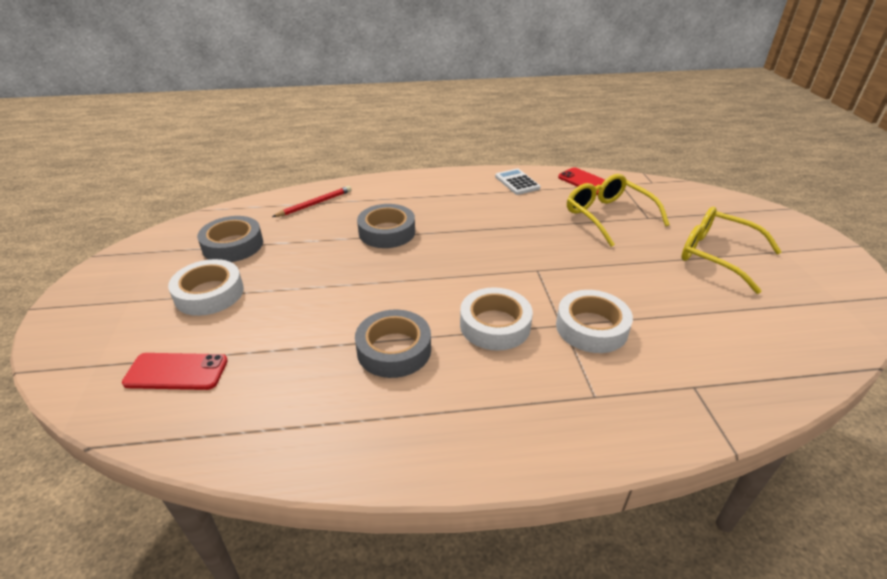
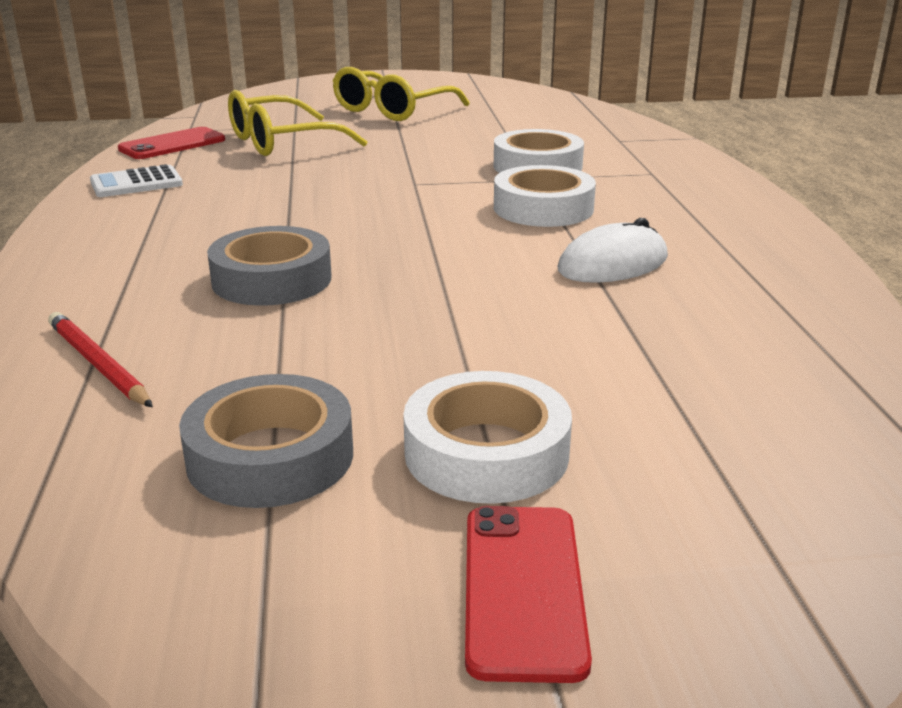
camera: 90 degrees left, 10 degrees down
(176, 372) = (744, 442): red phone -> red phone (523, 589)
(394, 350) = (613, 264): grey tape -> white mouse

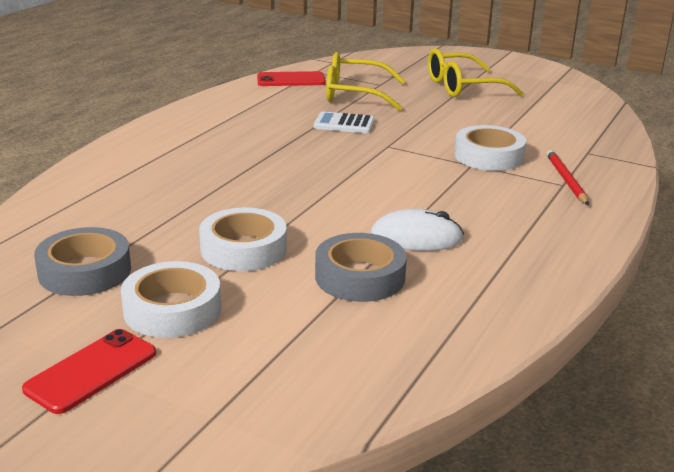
camera: 35 degrees right, 0 degrees up
(98, 364) = (81, 200): red pencil -> red pencil (566, 180)
(136, 183) = (236, 102): white calculator -> white calculator (344, 124)
(272, 279) = (216, 182): grey tape -> grey tape (360, 277)
(543, 208) = (439, 187): white tape -> white tape (243, 249)

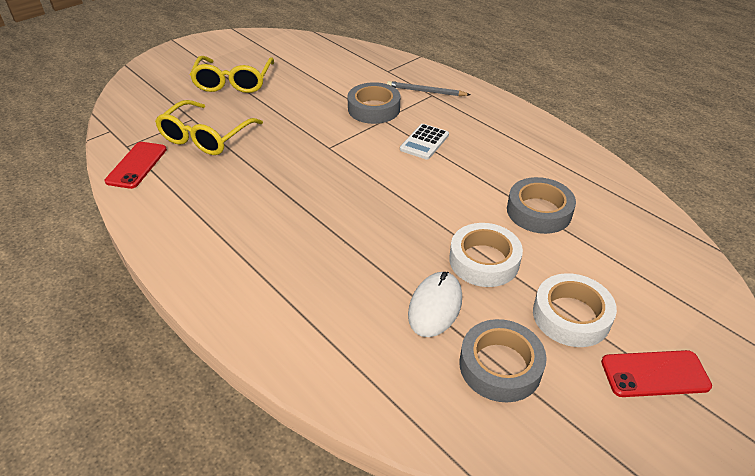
camera: 70 degrees left, 15 degrees up
(91, 371) = (654, 374): red phone -> red phone turned 60 degrees counterclockwise
(344, 124) = (270, 158): white calculator -> white calculator (424, 142)
(416, 237) = (489, 173): white mouse -> white mouse (435, 306)
(488, 156) = (374, 109): white tape -> grey tape
(566, 180) = (426, 91): red pencil -> grey pencil

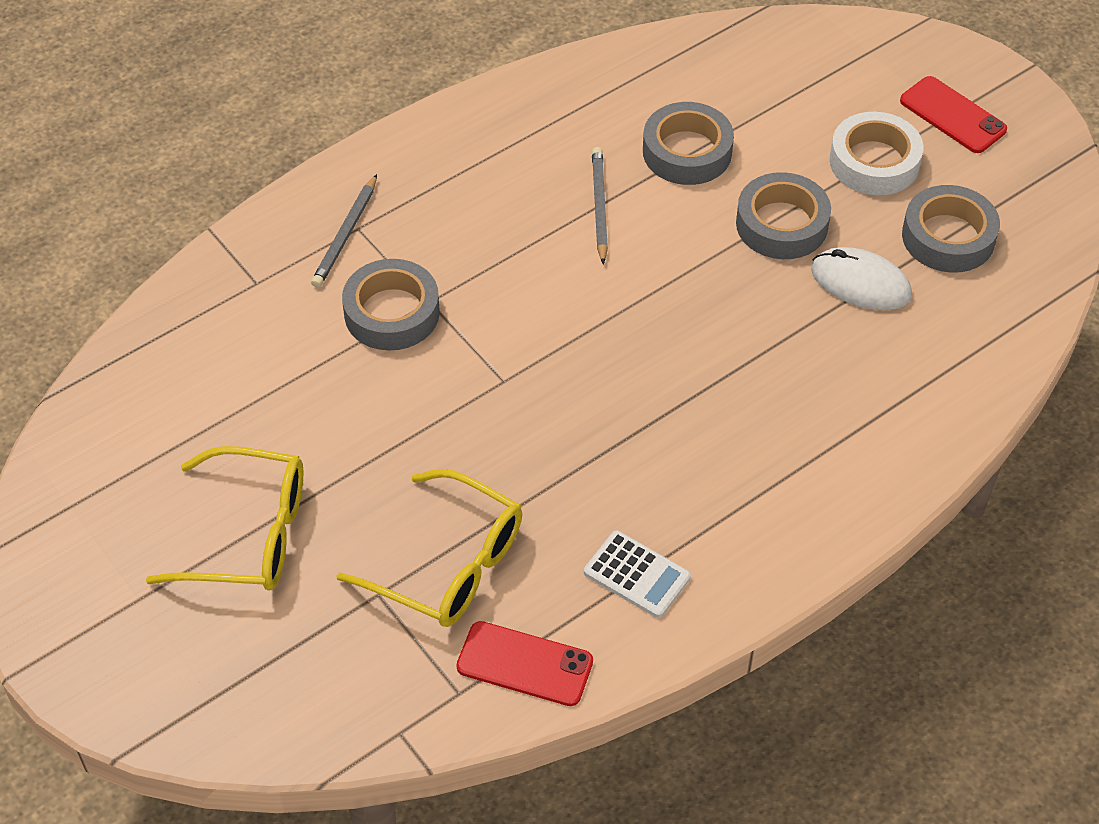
camera: 85 degrees left, 10 degrees up
(424, 142) = (505, 254): white calculator -> white calculator (637, 575)
(474, 175) = (599, 206): none -> grey pencil
(484, 261) = (781, 224): white tape -> grey tape
(654, 374) = (952, 115): red phone -> red phone turned 45 degrees counterclockwise

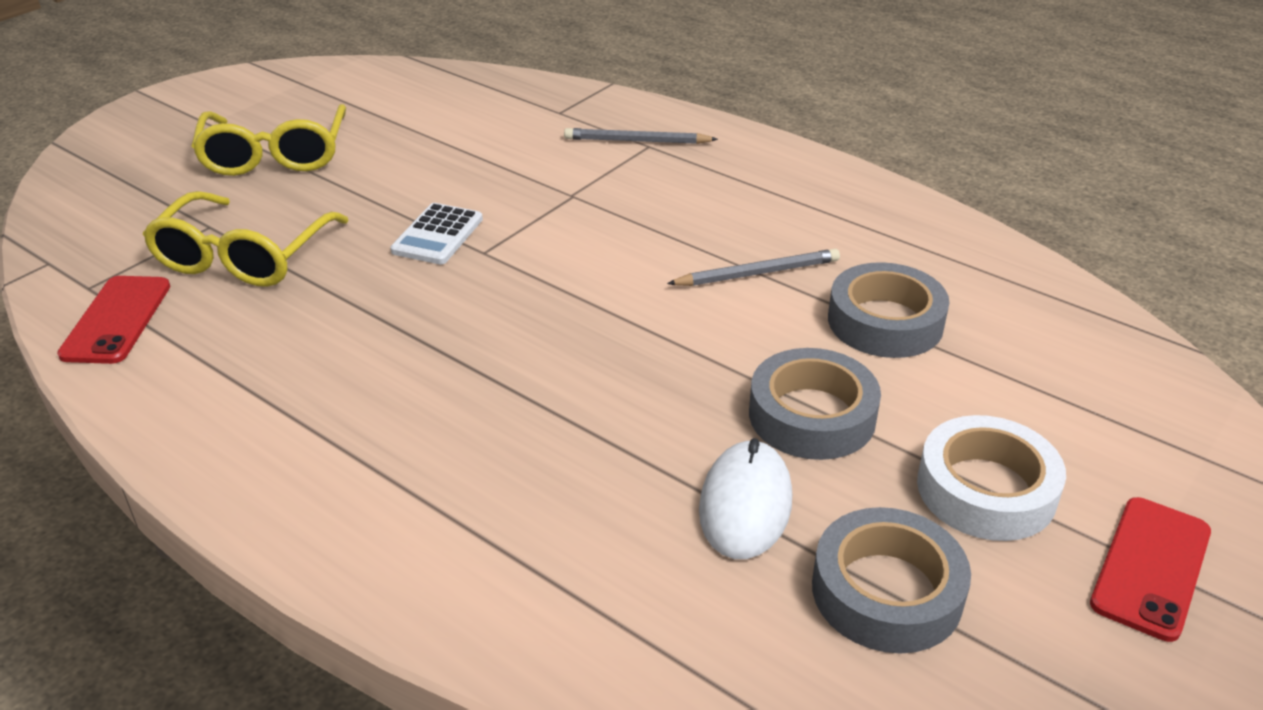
camera: 75 degrees right, 15 degrees down
(392, 313) = (550, 178): grey tape -> none
(637, 575) = (229, 376): white calculator -> white calculator (437, 235)

